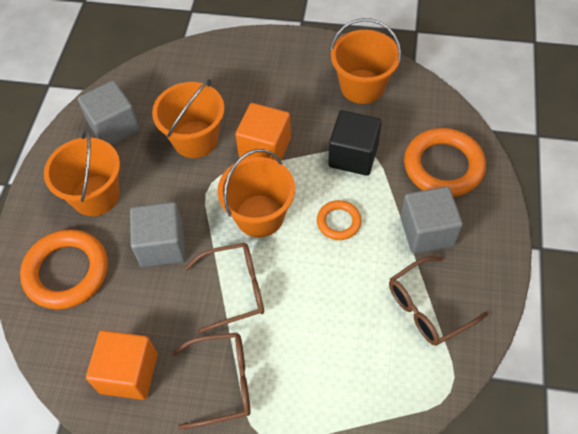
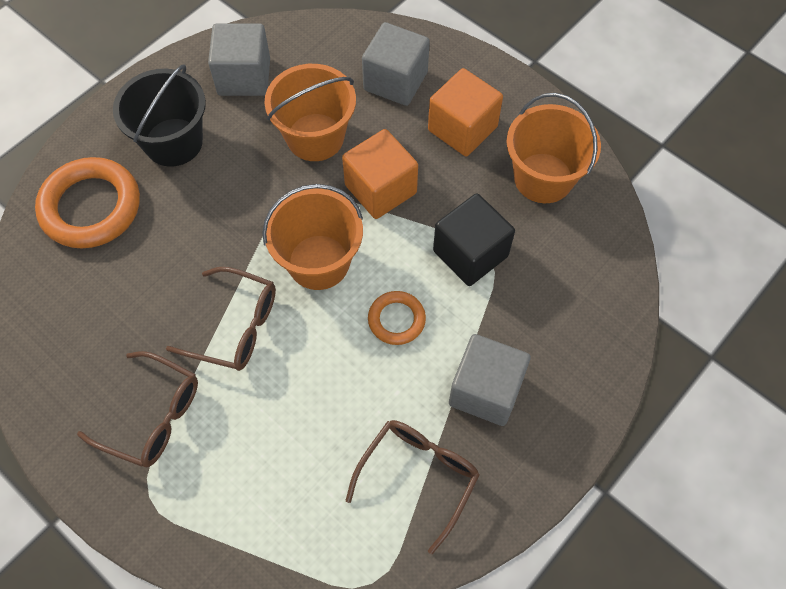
camera: 30 degrees right, 5 degrees up
(95, 195) = (173, 142): orange bucket -> black bucket
(129, 373) = (74, 348): orange cube -> orange cube (462, 128)
(162, 245) = (198, 235): grey cube -> grey cube (395, 81)
(427, 308) = (418, 476): brown glasses -> brown glasses turned 120 degrees clockwise
(443, 166) = (564, 326): orange ring -> none

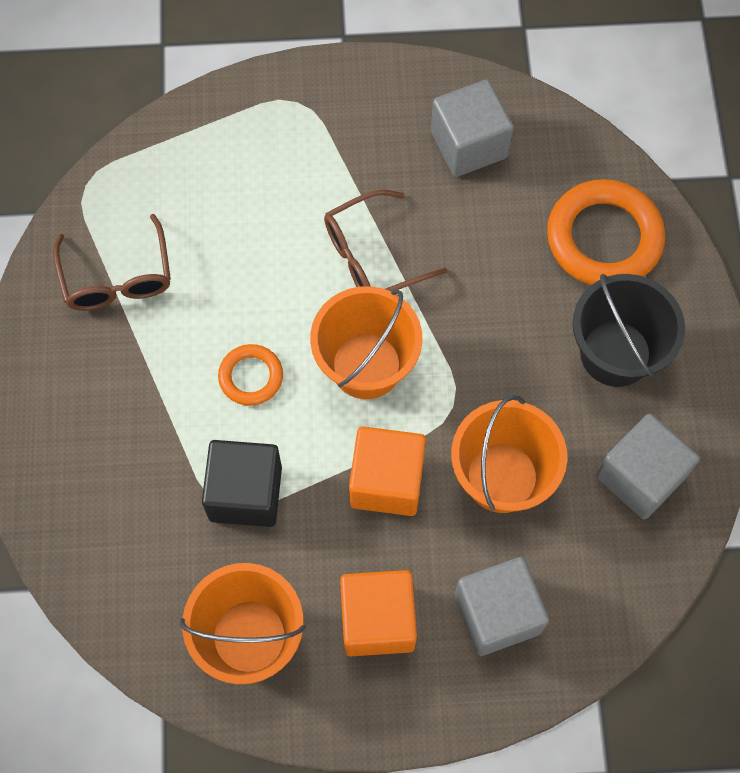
camera: 135 degrees right, 5 degrees up
(153, 416) = (356, 146): brown glasses -> none
(485, 390) = (123, 385): grey cube -> grey cube (469, 144)

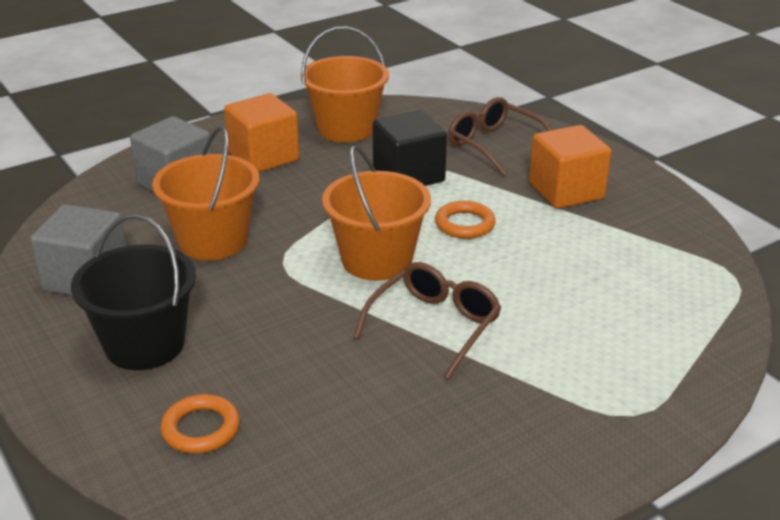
camera: 150 degrees right, 35 degrees down
(117, 278) = (633, 237): brown glasses -> brown glasses (494, 145)
(386, 481) = (307, 211): orange cube -> orange cube (566, 191)
(469, 144) = (413, 453): grey cube -> none
(604, 238) = (201, 429): orange ring -> orange ring, size x0.53

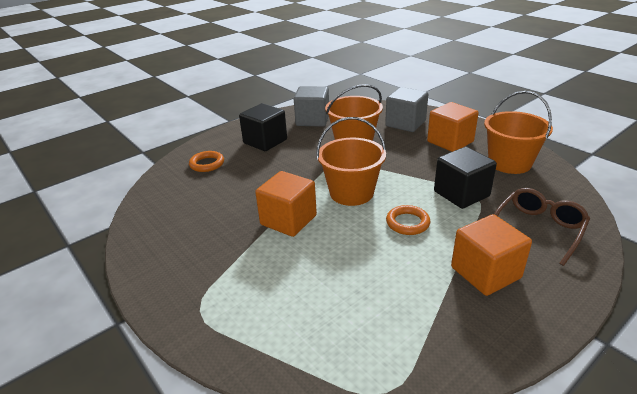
camera: 85 degrees right, 0 degrees up
(144, 344) = (265, 141): black bucket -> black cube
(435, 325) = (288, 220): brown glasses -> orange cube

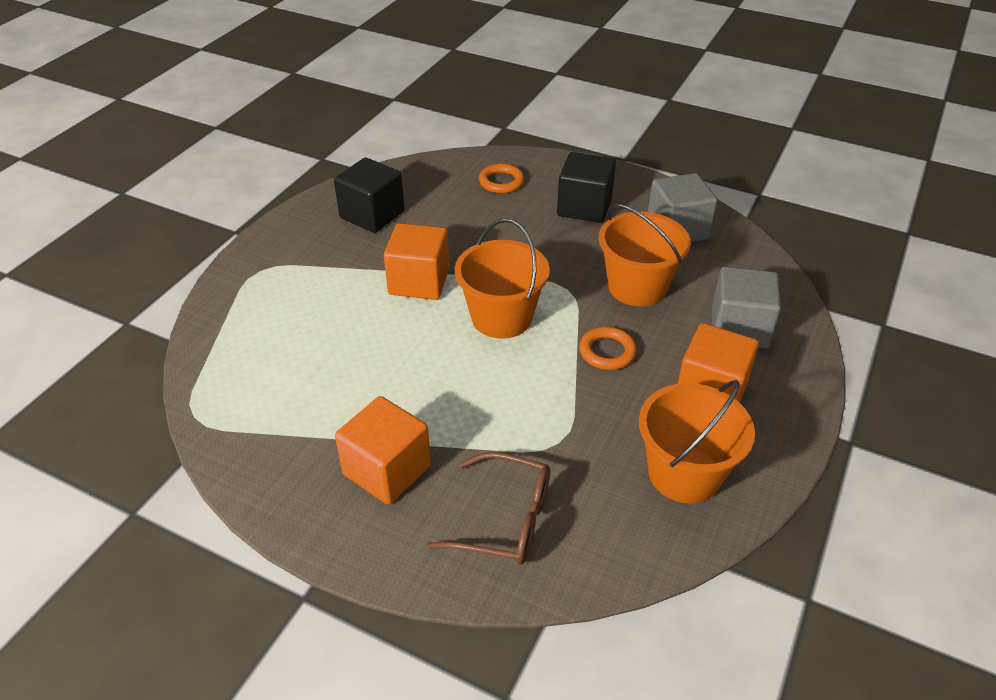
camera: 65 degrees right, 10 degrees up
(407, 223) = (459, 382): orange ring -> orange ring (607, 352)
(461, 194) = (556, 425): black cube -> black cube (372, 215)

